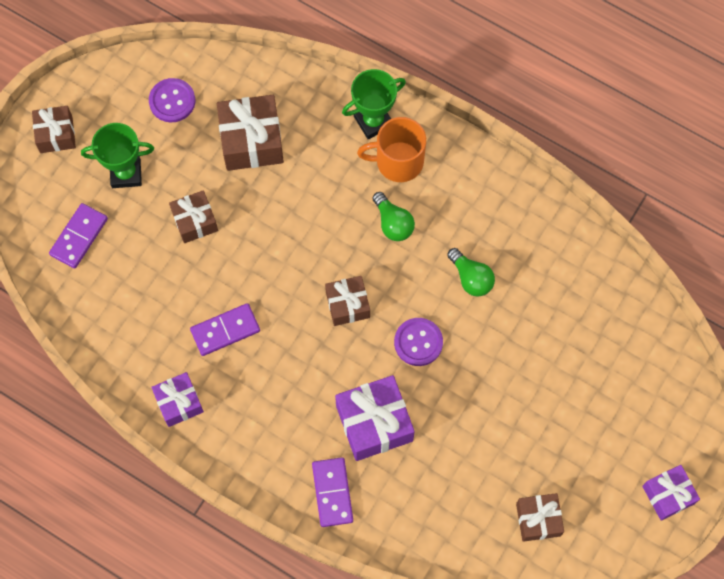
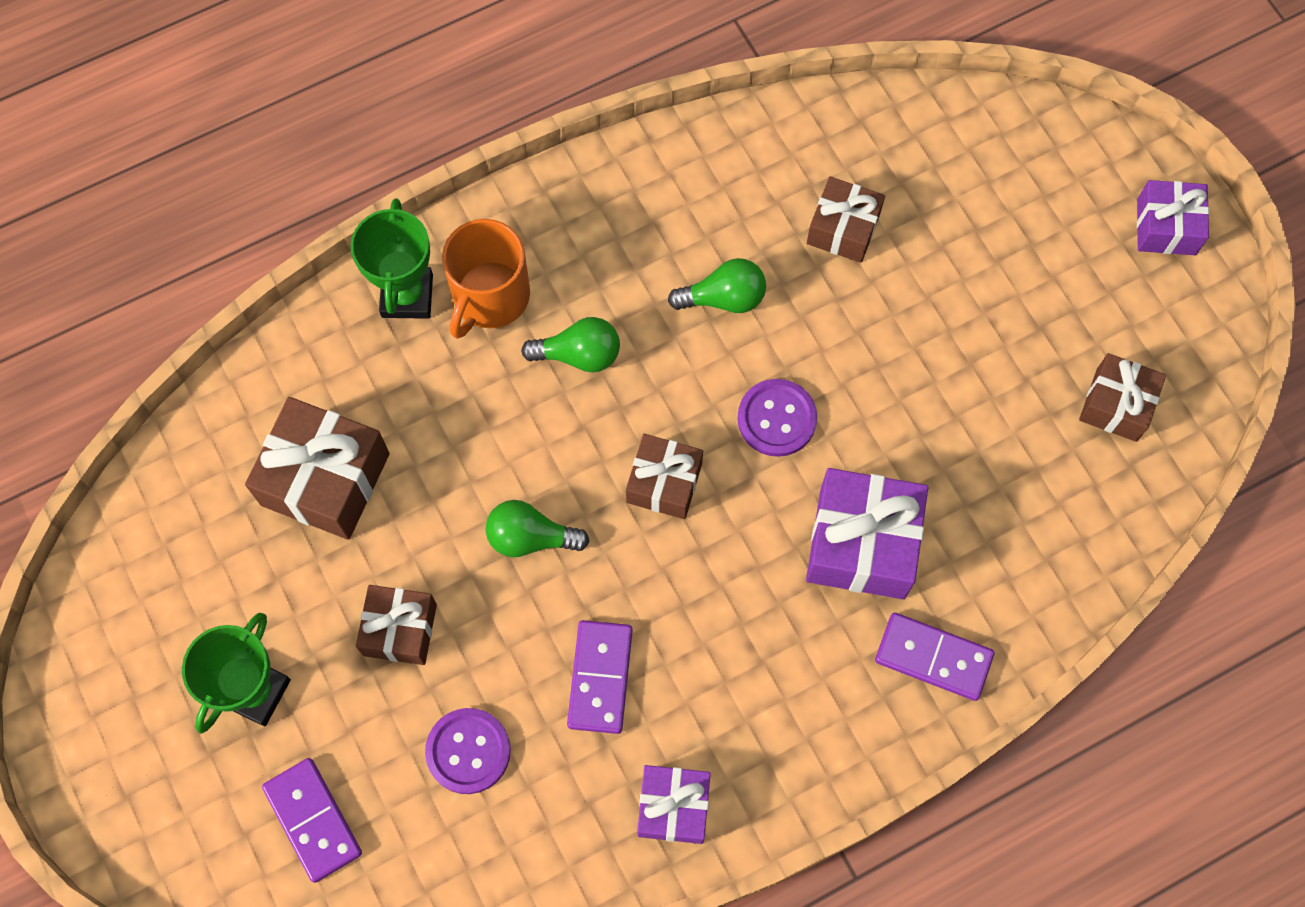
camera: 60 degrees left, 0 degrees up
(56, 134) = (118, 766): brown gift -> brown gift (843, 229)
(172, 101) = (183, 559): purple button -> purple button (468, 751)
(279, 256) = (530, 537): none -> green light bulb

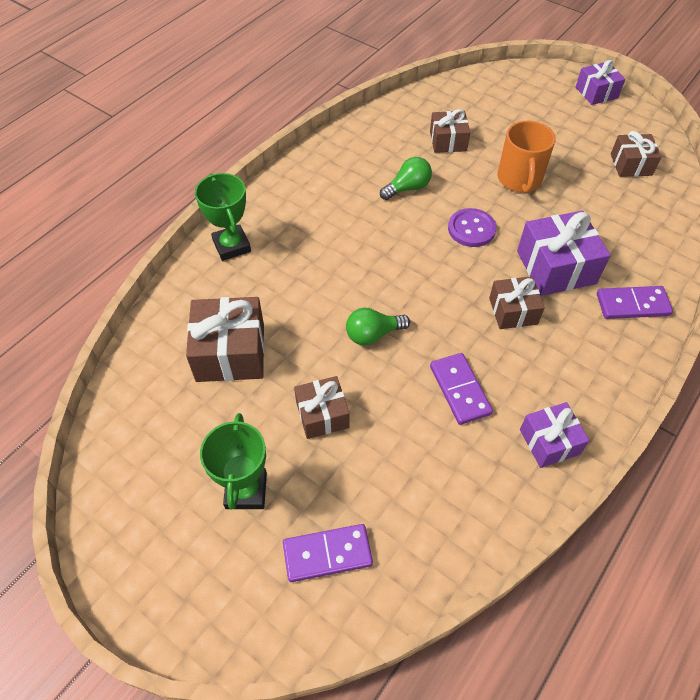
camera: 25 degrees left, 15 degrees down
(313, 820) = (327, 554): purple domino -> purple domino turned 45 degrees counterclockwise
(468, 751) = (405, 465): purple button -> none
(490, 296) = (280, 230): orange mug -> orange mug (519, 179)
(579, 354) = (346, 238): green light bulb -> none
(664, 483) = (431, 279): brown gift -> brown gift (513, 311)

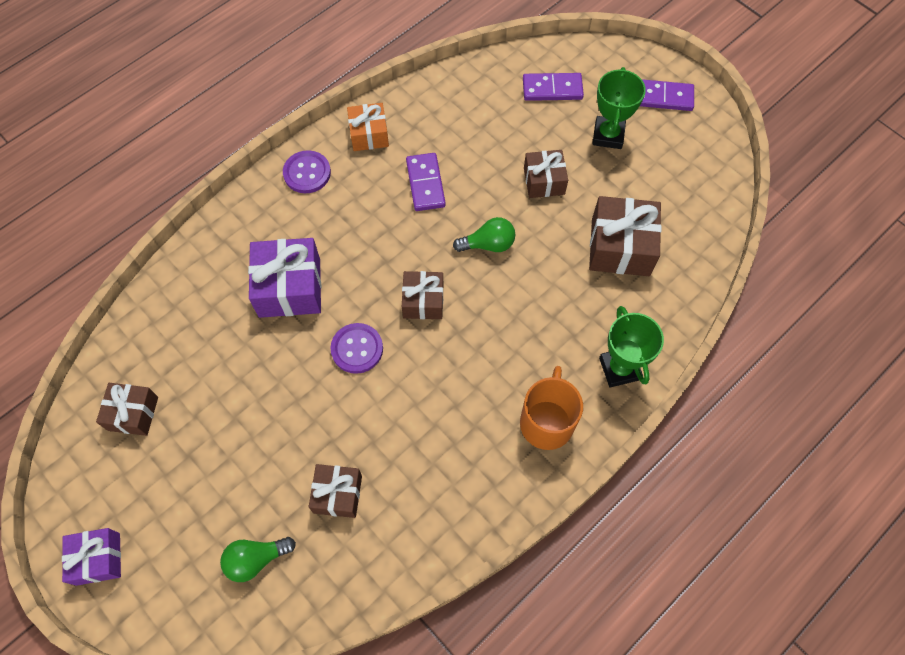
camera: 170 degrees left, 10 degrees up
(407, 188) = (410, 421): green light bulb -> green light bulb (256, 559)
(513, 311) = (352, 247): brown gift -> brown gift (423, 301)
(519, 179) = (275, 412): orange mug -> orange mug (547, 422)
(549, 442) = (369, 134): purple gift -> orange gift
(598, 381) = (307, 173): none -> purple button
(632, 305) = (238, 236): purple domino -> purple domino (662, 97)

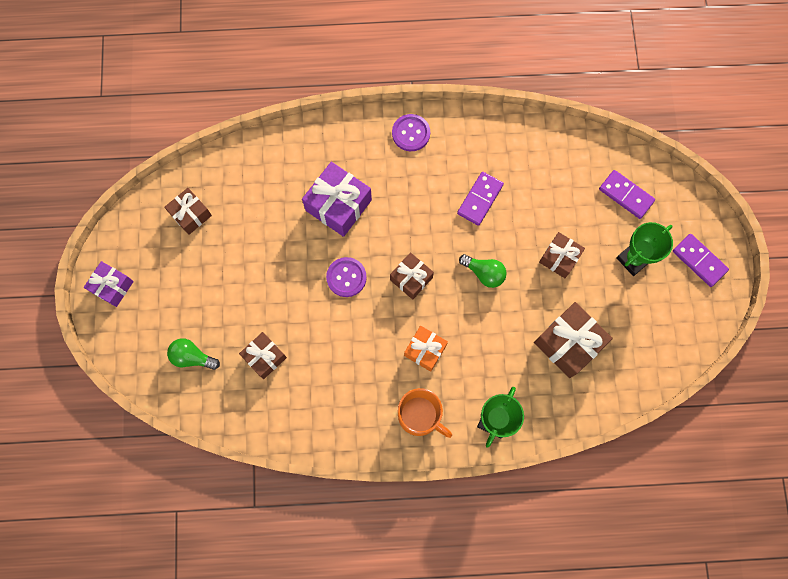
camera: 40 degrees right, 10 degrees up
(369, 134) = (473, 135): orange gift -> orange gift (425, 350)
(547, 422) = (420, 416): orange mug -> orange mug turned 75 degrees clockwise

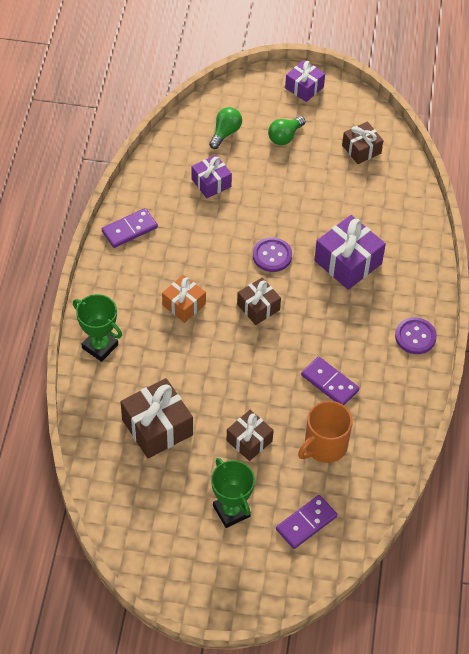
camera: 100 degrees right, 20 degrees down
(264, 357) = (211, 183): brown gift -> purple gift
(420, 416) = (123, 288): orange mug -> orange mug (324, 445)
(484, 273) = (249, 370): green light bulb -> green light bulb (285, 137)
(699, 261) = (214, 577): purple domino -> purple domino (129, 230)

